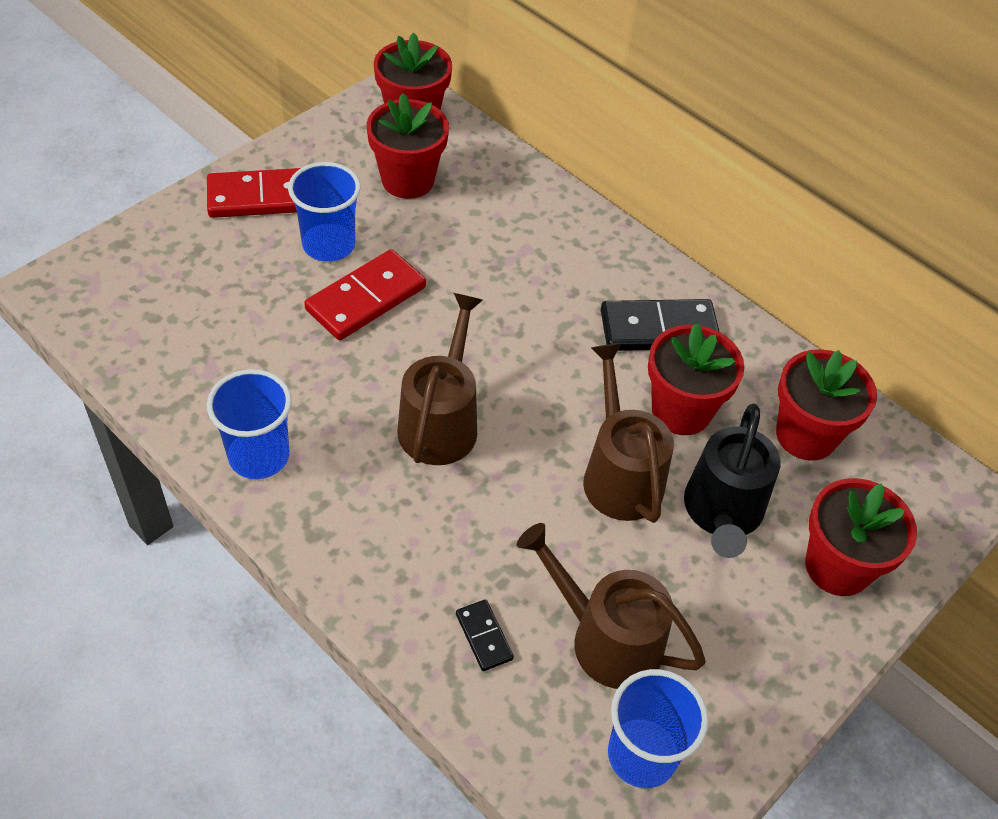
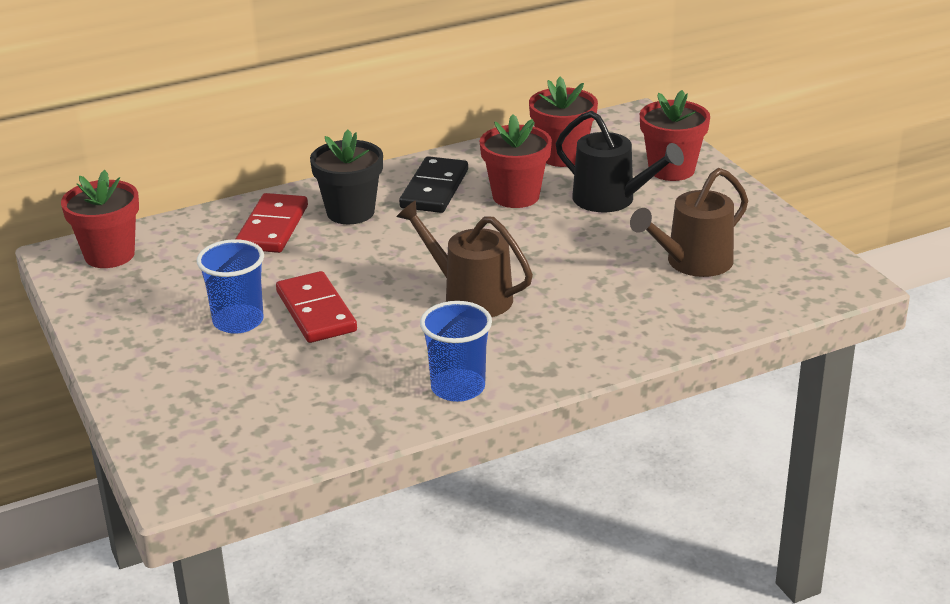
camera: 65 degrees left, 20 degrees down
(262, 197) = (149, 349): red domino -> red domino (273, 227)
(408, 180) = (188, 270): red flower pot -> none
(483, 636) = (672, 310): black domino -> none
(572, 270) = (350, 212): none -> black flower pot
(620, 475) = (560, 231): brown watering can -> none
(642, 755) = (782, 266): blue cup -> none

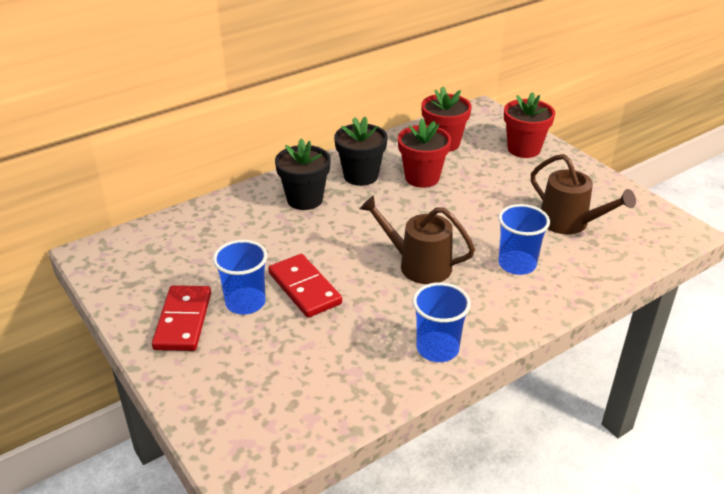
camera: 10 degrees left, 5 degrees up
(109, 255) = (126, 251): red flower pot -> none
(273, 227) = (249, 217): red domino -> red domino (183, 321)
(434, 189) = (360, 176): black domino -> black flower pot
(599, 305) = (517, 264): none -> blue cup
(611, 199) = (491, 175): black watering can -> none
(693, 262) = (569, 223): brown watering can -> brown watering can turned 90 degrees counterclockwise

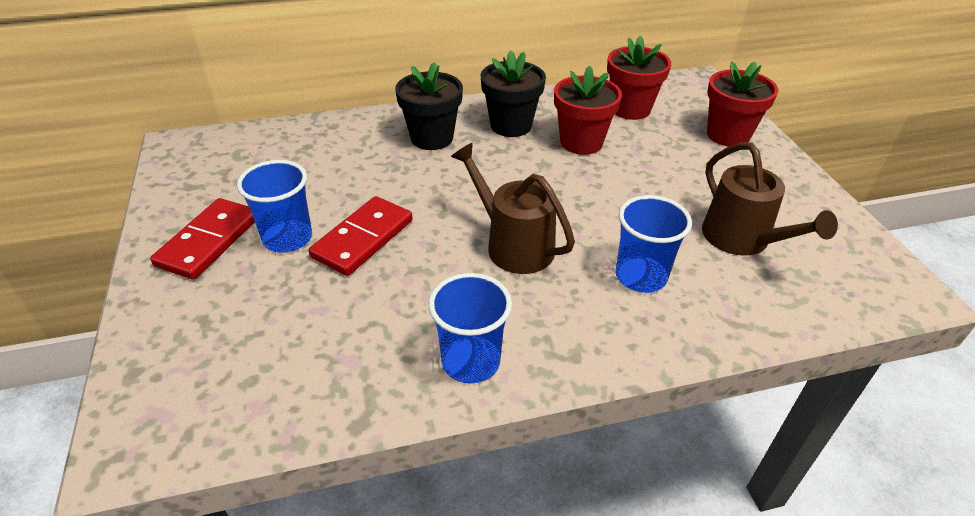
camera: 20 degrees right, 5 degrees up
(305, 288) = (363, 239): red domino -> red domino turned 45 degrees clockwise

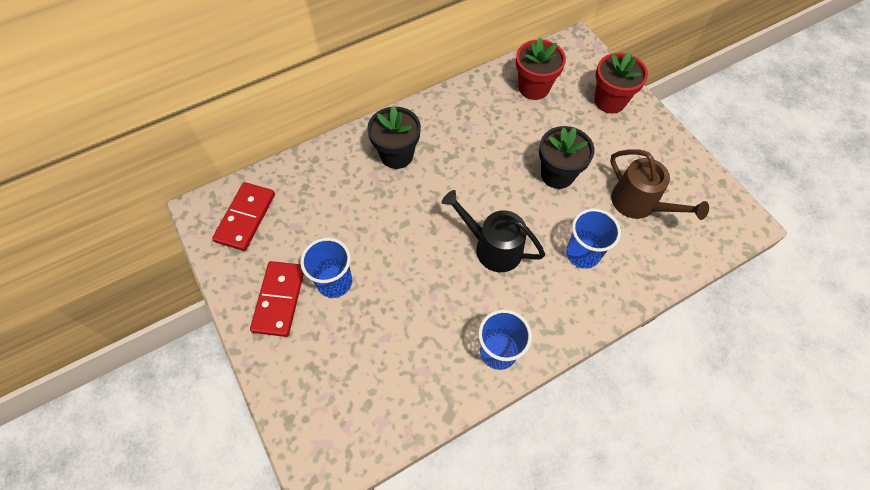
camera: 15 degrees left, 20 degrees up
(363, 239) = (388, 268): red domino -> red domino (246, 218)
(511, 125) = (451, 127): black flower pot -> black flower pot (557, 174)
(513, 245) = (493, 247): brown watering can -> black watering can
(581, 142) = (508, 133): red flower pot -> none

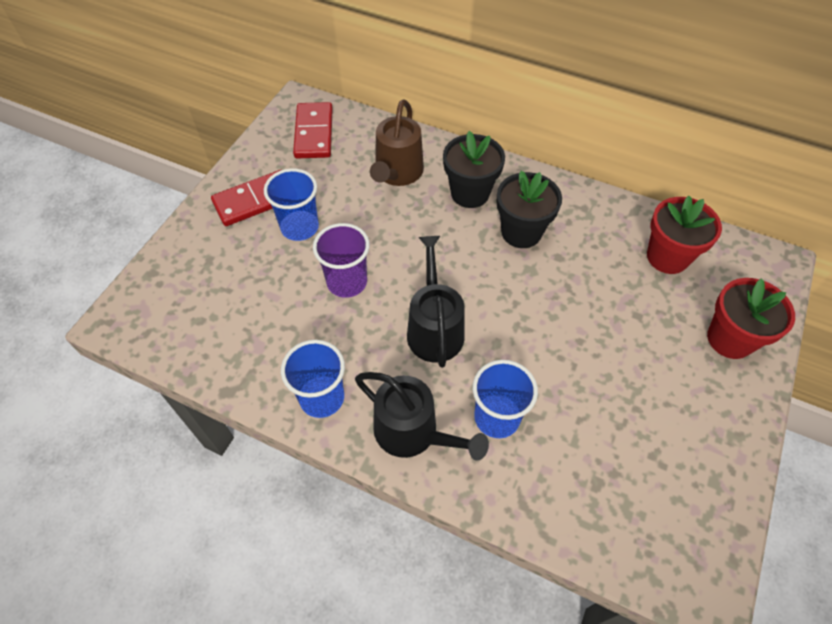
camera: 55 degrees right, 5 degrees down
(246, 218) = (314, 133): red domino -> red domino turned 75 degrees counterclockwise
(412, 279) = (347, 282): none -> purple cup
(557, 174) = (576, 339): black flower pot -> black flower pot (521, 232)
(562, 309) = (412, 432): none -> black watering can
(639, 204) = (615, 444): brown watering can -> brown watering can (397, 173)

